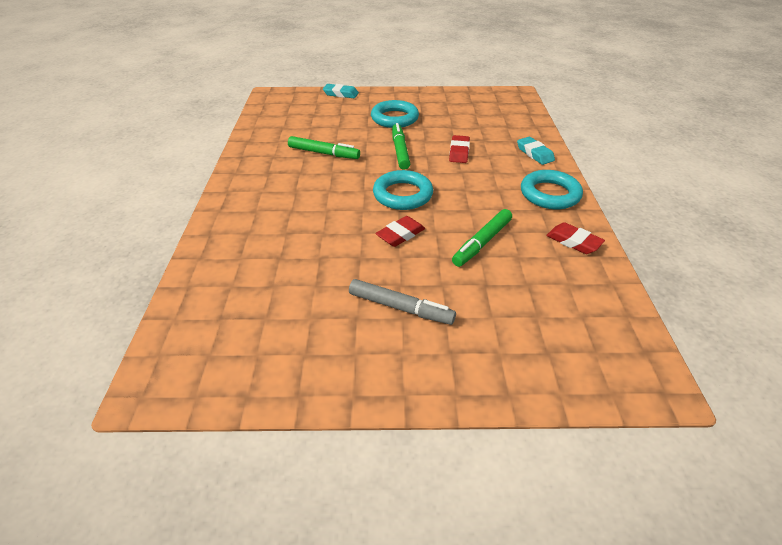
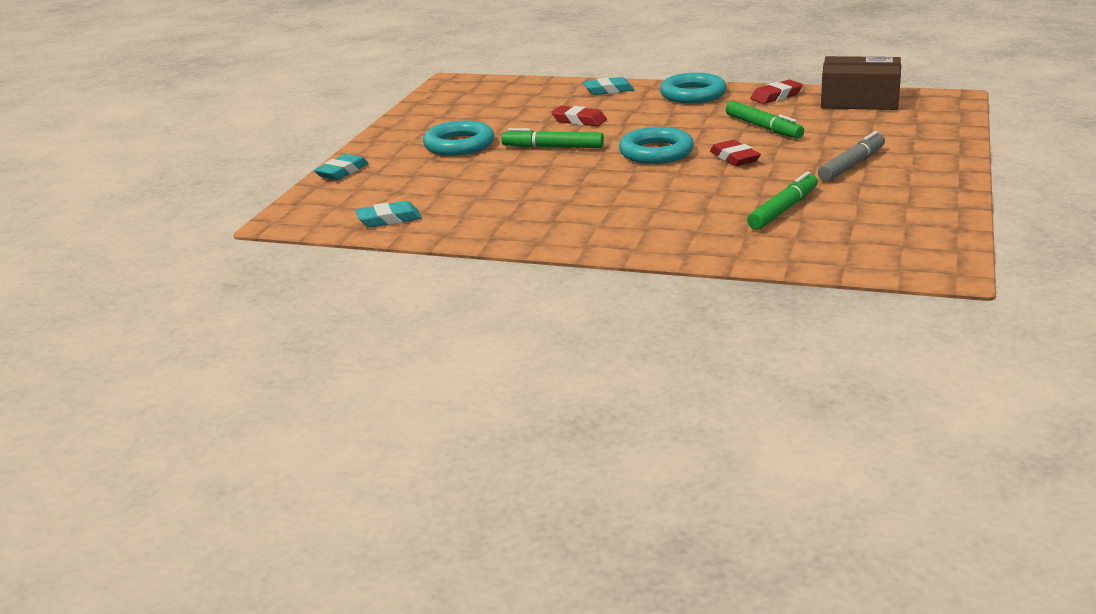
camera: 70 degrees left, 15 degrees down
(270, 121) = (389, 219): none -> turquoise eraser
(324, 153) = (525, 187): green marker -> green marker (783, 209)
(596, 301) = (859, 100): none -> brown box

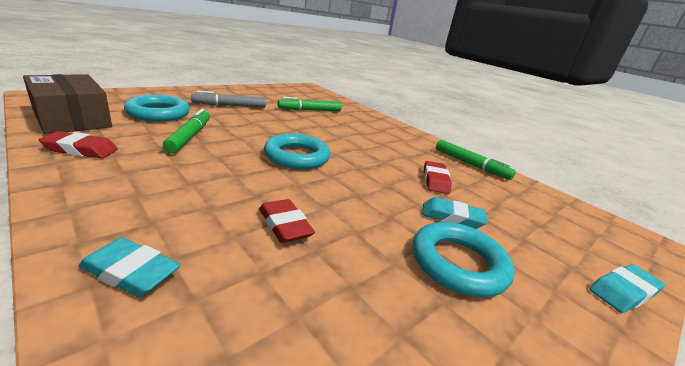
camera: 155 degrees left, 0 degrees up
(389, 219) = (541, 198): turquoise eraser -> turquoise eraser (452, 217)
(552, 147) = (362, 202): green marker -> green marker (470, 164)
(693, 94) = (104, 194): turquoise ring -> turquoise ring (158, 113)
(734, 158) = (265, 132): red eraser -> red eraser (435, 180)

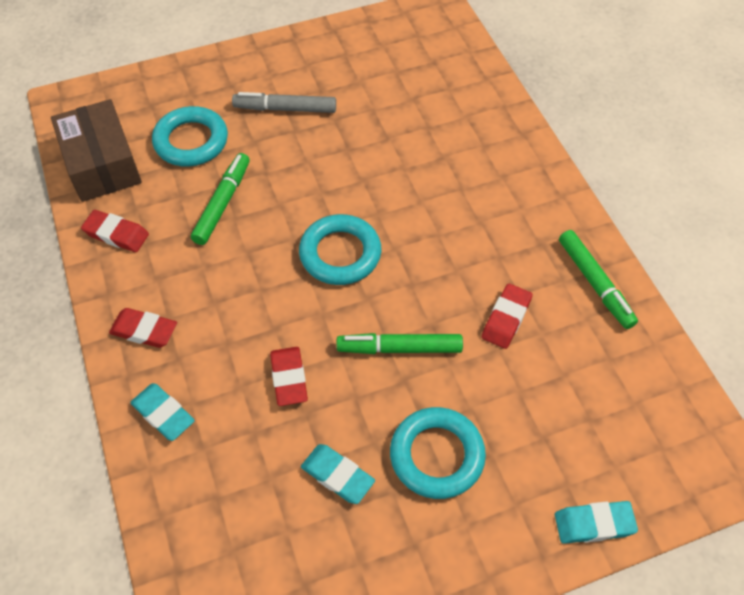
camera: 25 degrees right, 30 degrees up
(107, 205) = (144, 331): none -> red eraser
(310, 110) = (406, 113): green marker -> green marker (399, 348)
(452, 217) = (478, 391): turquoise eraser -> turquoise eraser (337, 476)

